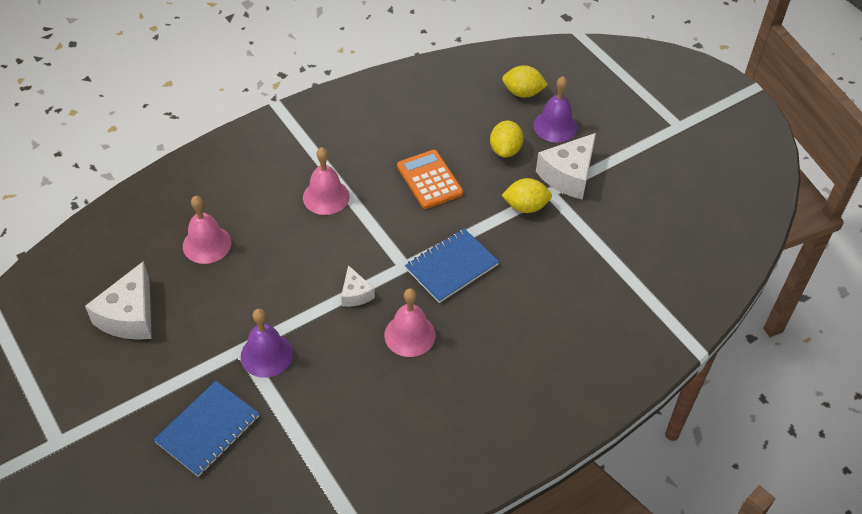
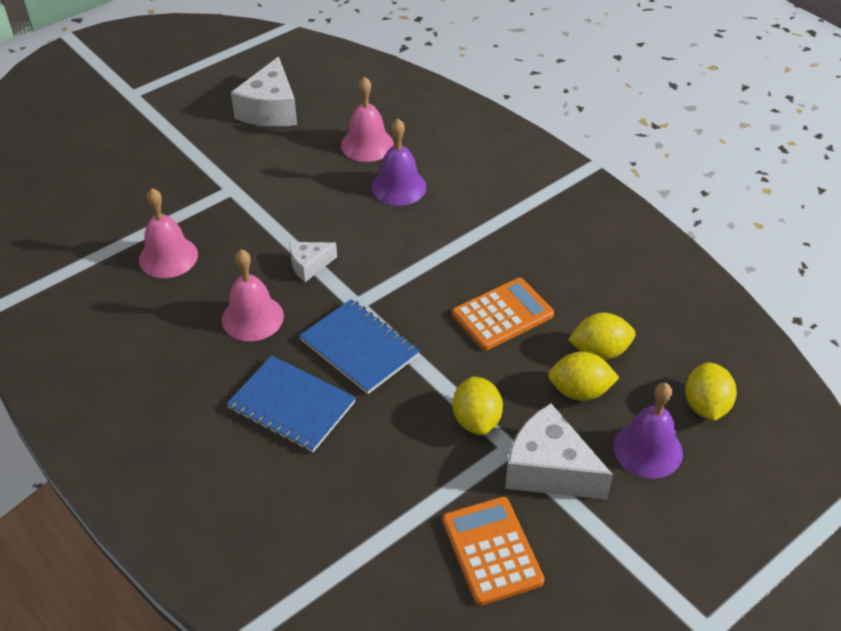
camera: 85 degrees right, 5 degrees down
(129, 316) = (270, 110): white cheese -> white cheese turned 90 degrees counterclockwise
(208, 429) = (136, 180): blue notebook -> blue notebook (292, 405)
(266, 355) = (224, 207): purple bell -> purple bell (399, 187)
(326, 196) = (453, 224): pink bell -> pink bell (168, 257)
(471, 134) = (599, 351): none -> yellow lemon
(628, 212) = (492, 550): none -> orange calculator

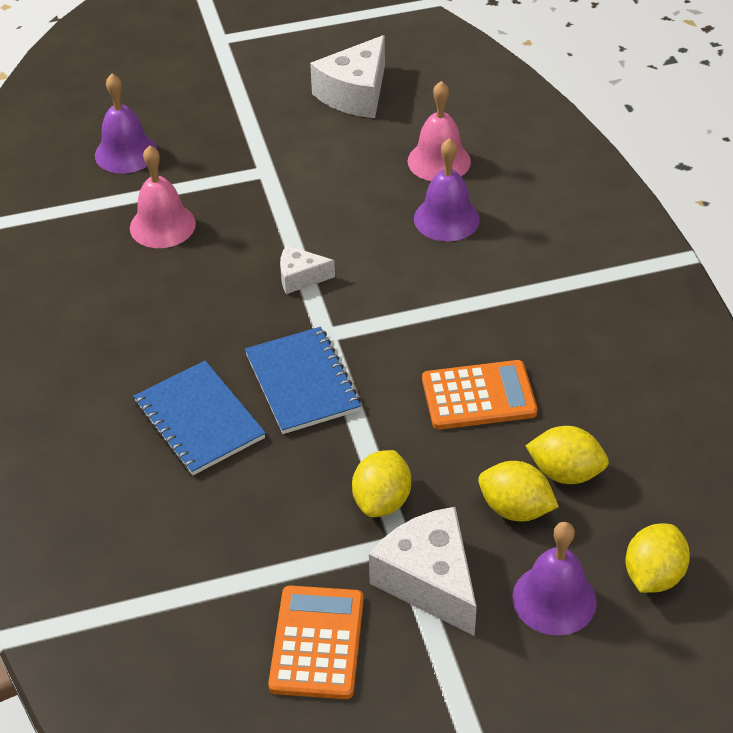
camera: 25 degrees right, 0 degrees up
(101, 206) = (126, 153): none -> purple bell
(252, 318) = (211, 315): pink bell -> none

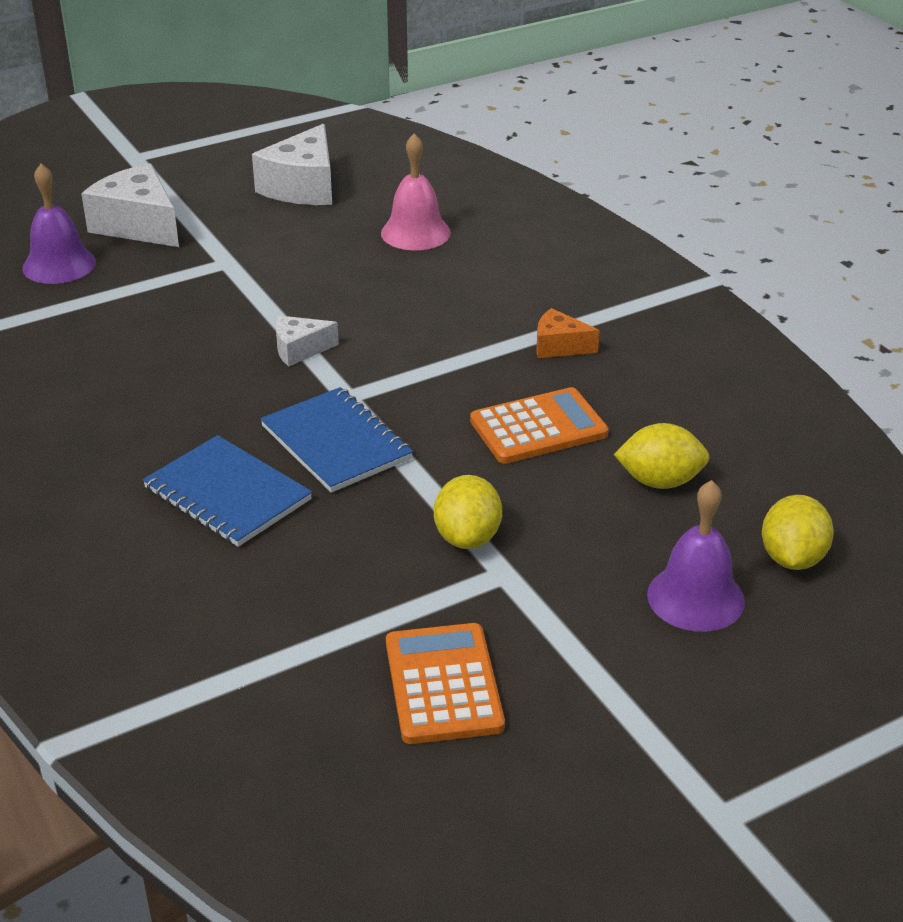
camera: 15 degrees left, 10 degrees down
(162, 225) = (123, 323): pink bell -> none
(429, 581) = (550, 603): white cheese -> white cheese (138, 225)
(446, 219) = (443, 280): purple bell -> none
(515, 509) = (619, 522): yellow lemon -> none
(525, 310) = (559, 346): none -> orange cheese

